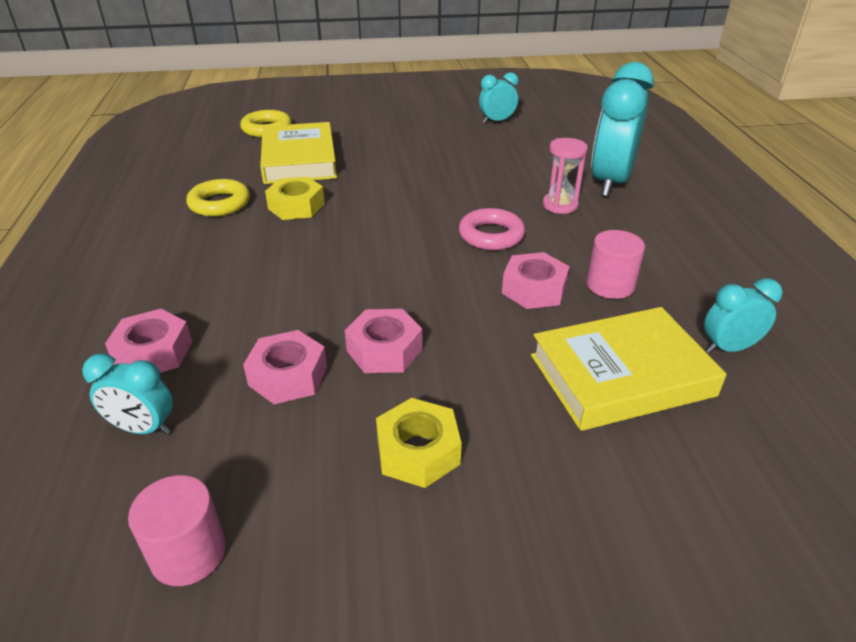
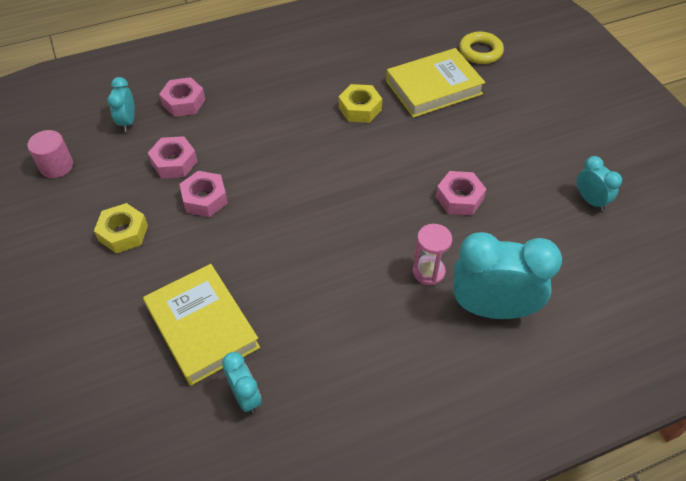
camera: 75 degrees right, 15 degrees up
(219, 203) = (348, 69): yellow ring -> none
(491, 235) = (359, 230): pink ring -> none
(534, 289) = (291, 267): pink nut -> pink nut (459, 198)
(610, 285) = (309, 316): pink cylinder -> none

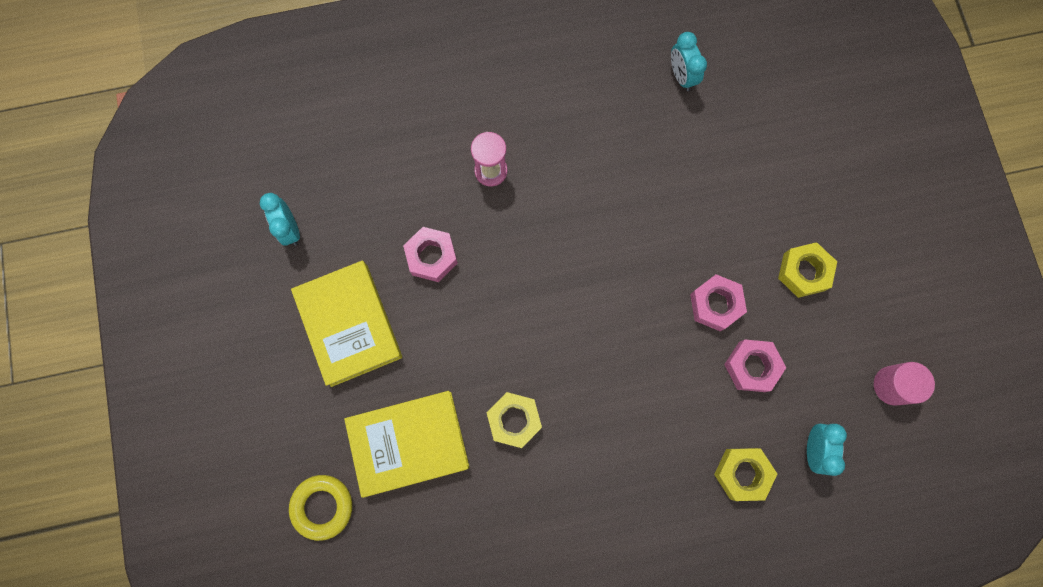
camera: 170 degrees left, 25 degrees up
(184, 102) = (742, 473): pink nut -> yellow nut
(202, 327) = (719, 148): yellow book -> yellow book (349, 325)
(492, 309) = (441, 121): turquoise clock -> none

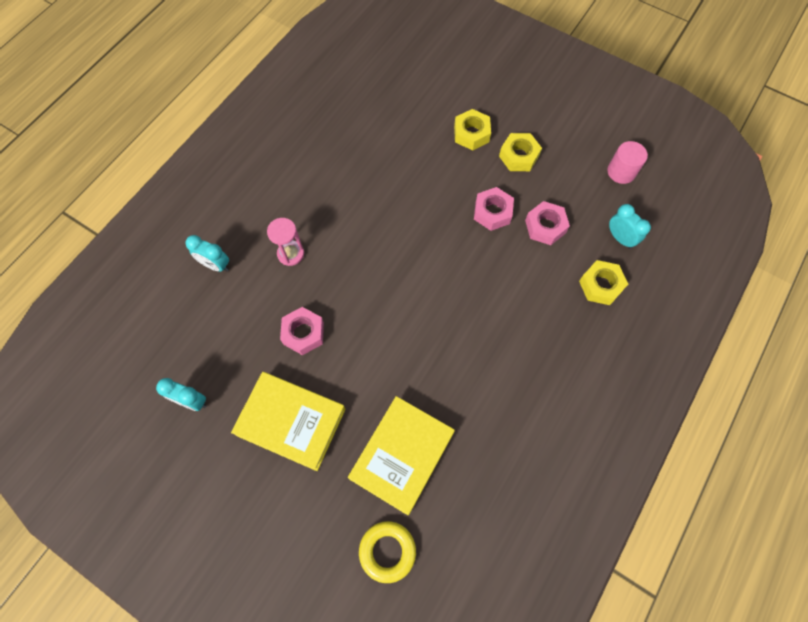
camera: 45 degrees left, 10 degrees down
(514, 420) = (450, 379): yellow nut -> yellow nut (471, 134)
(681, 76) = (350, 114): turquoise clock -> turquoise clock (215, 265)

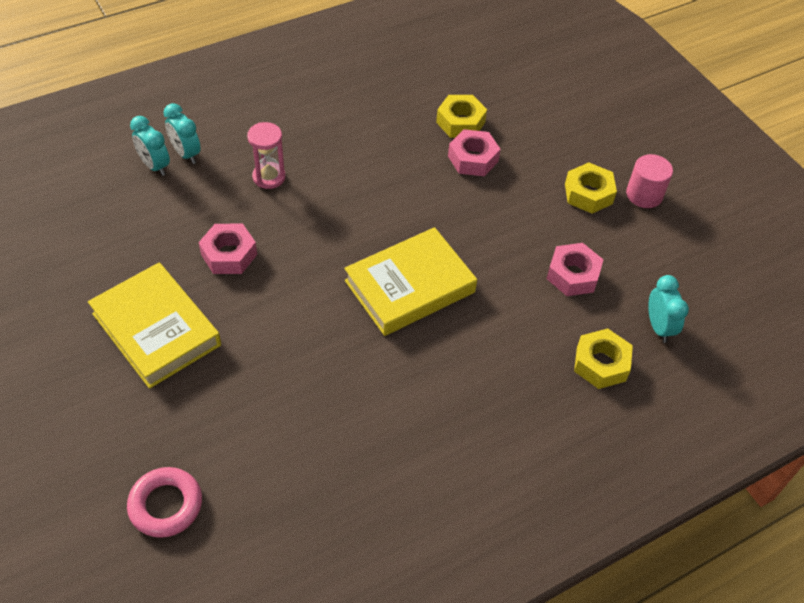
camera: 25 degrees right, 15 degrees down
(192, 401) = (73, 262): turquoise clock -> turquoise clock (155, 166)
(387, 551) = (166, 505): yellow ring -> pink ring
(402, 455) = (249, 420): yellow book -> yellow book (410, 286)
(471, 134) = (547, 150): yellow nut -> yellow nut (460, 122)
(492, 212) = (519, 234): pink nut -> pink nut (473, 159)
(621, 172) = (706, 261): pink cylinder -> pink cylinder (644, 195)

